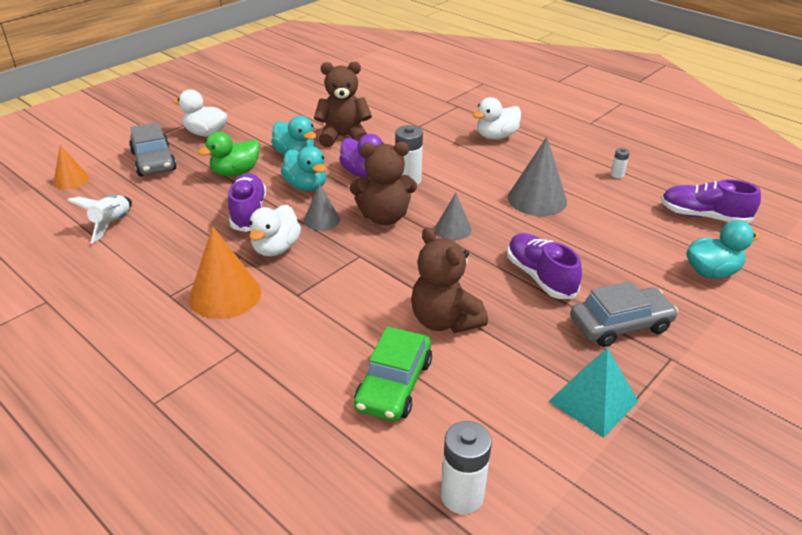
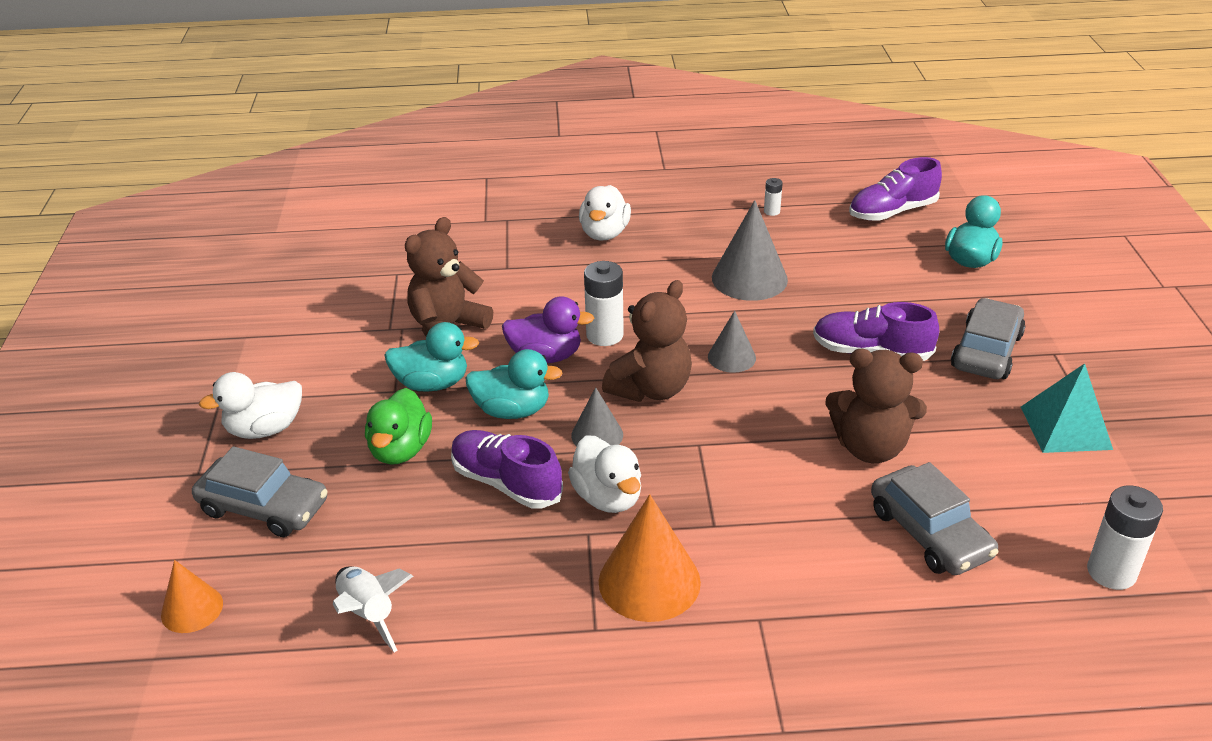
camera: 45 degrees left, 0 degrees up
(394, 384) = (929, 533): green car -> grey car

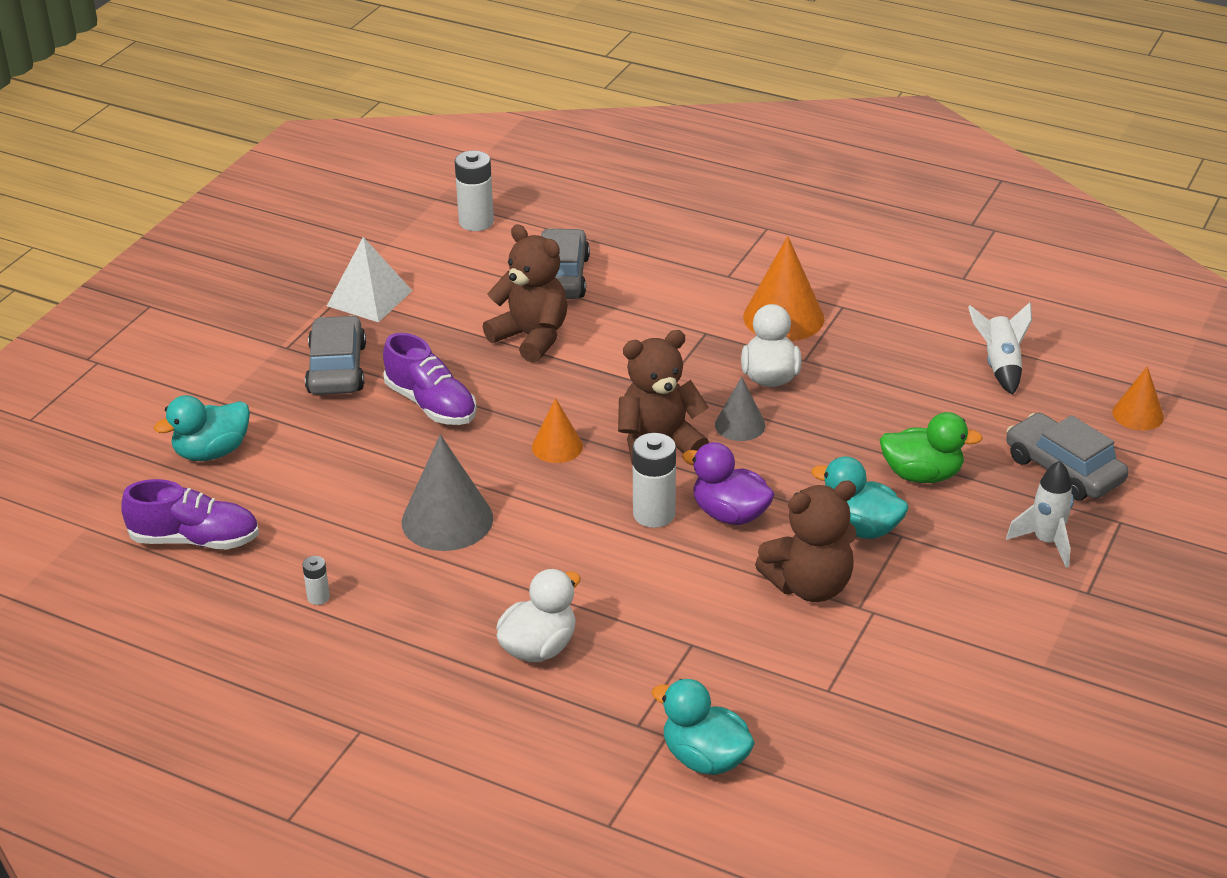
camera: 150 degrees left, 0 degrees up
(265, 429) = (1046, 542): white duck -> white rocket
(400, 450) = (922, 475): green duck -> green duck turned 60 degrees clockwise
(506, 483) = (844, 415): purple shoe -> none
(512, 410) = (799, 473): turquoise duck -> turquoise duck (705, 758)
(731, 357) = (557, 446): grey cone -> orange cone
(986, 351) = (336, 369): grey car -> grey car turned 120 degrees clockwise
(1065, 427) = (369, 298): turquoise pyramid -> white pyramid

